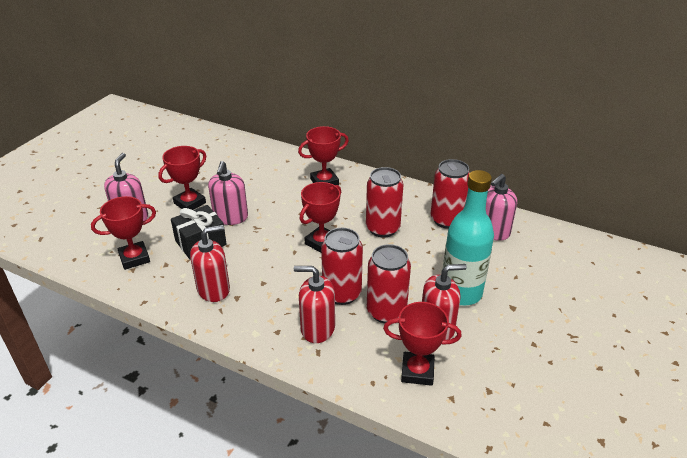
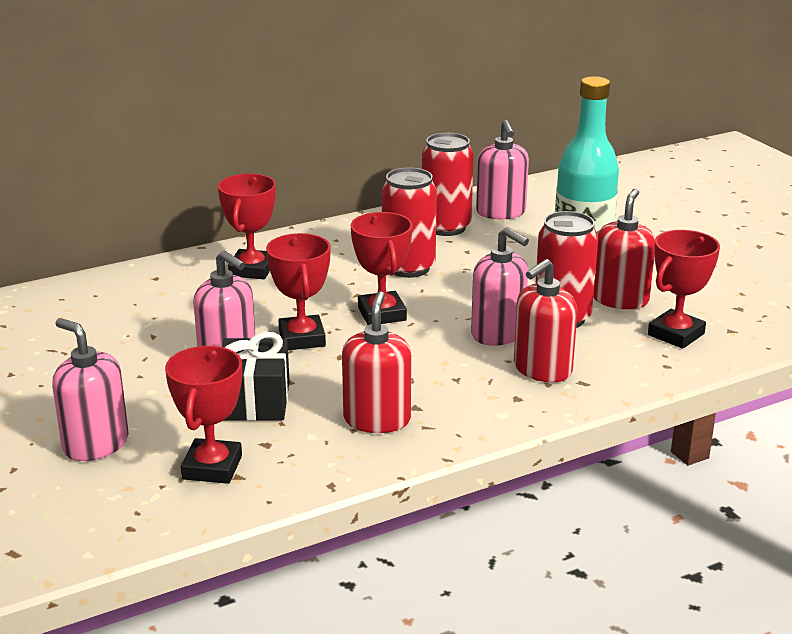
camera: 55 degrees left, 10 degrees down
(190, 203) = (138, 382): red trophy -> red trophy (302, 338)
(342, 293) = (498, 334): red can -> pink soap dispenser

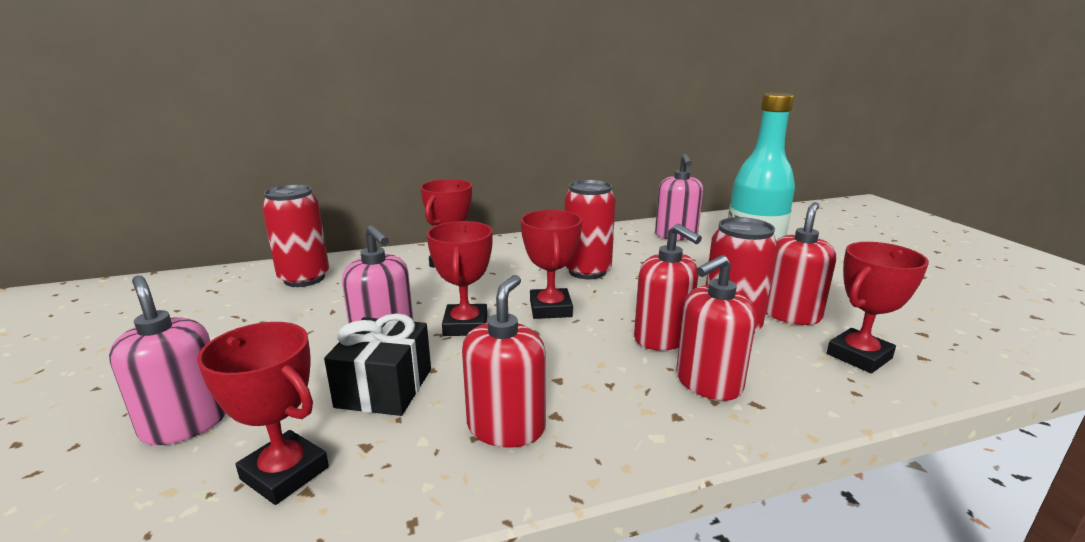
camera: 10 degrees right, 5 degrees down
(212, 467) = (285, 473): red trophy -> red trophy turned 75 degrees counterclockwise
(446, 227) = (627, 243): red can -> red can (304, 278)
(498, 334) = (662, 338): pink soap dispenser -> red soap dispenser

